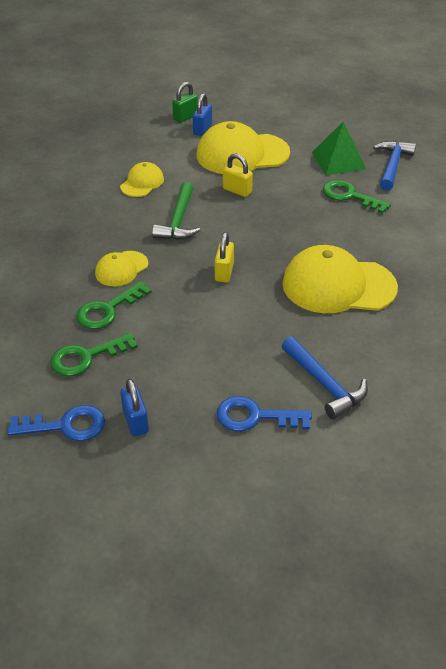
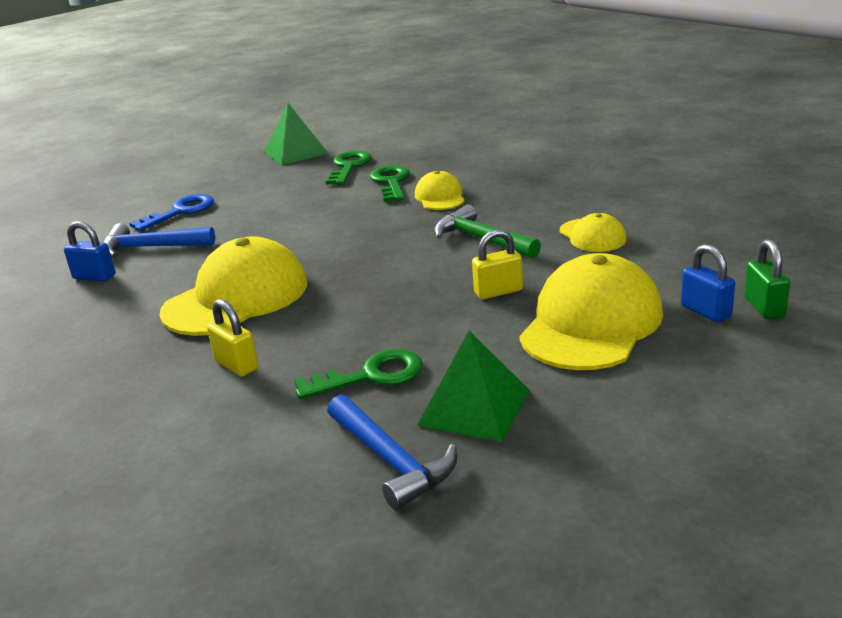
camera: 130 degrees right, 15 degrees down
(65, 426) = (296, 152): blue key -> green pyramid
(135, 421) = (257, 172): blue padlock -> blue padlock (94, 277)
(224, 272) = (358, 242): yellow padlock -> yellow padlock (236, 365)

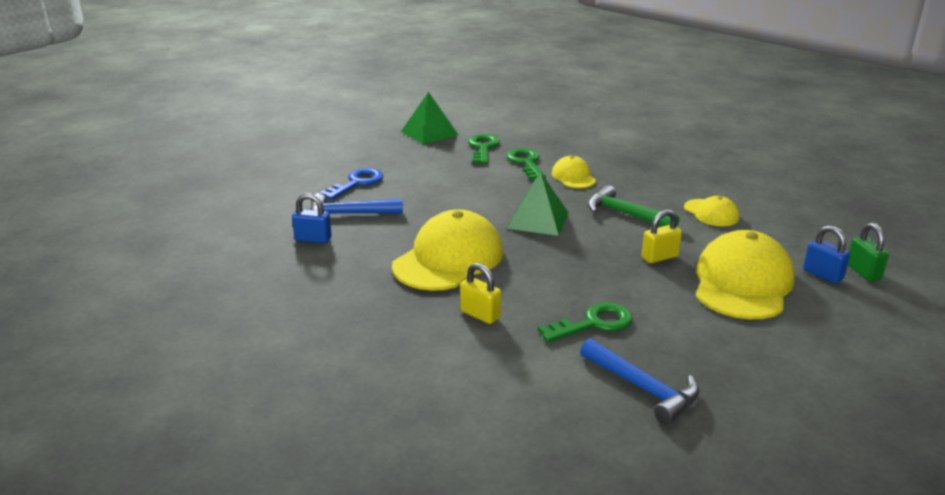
camera: 10 degrees left, 0 degrees up
(474, 407) = (685, 347): green pyramid -> green pyramid (538, 220)

